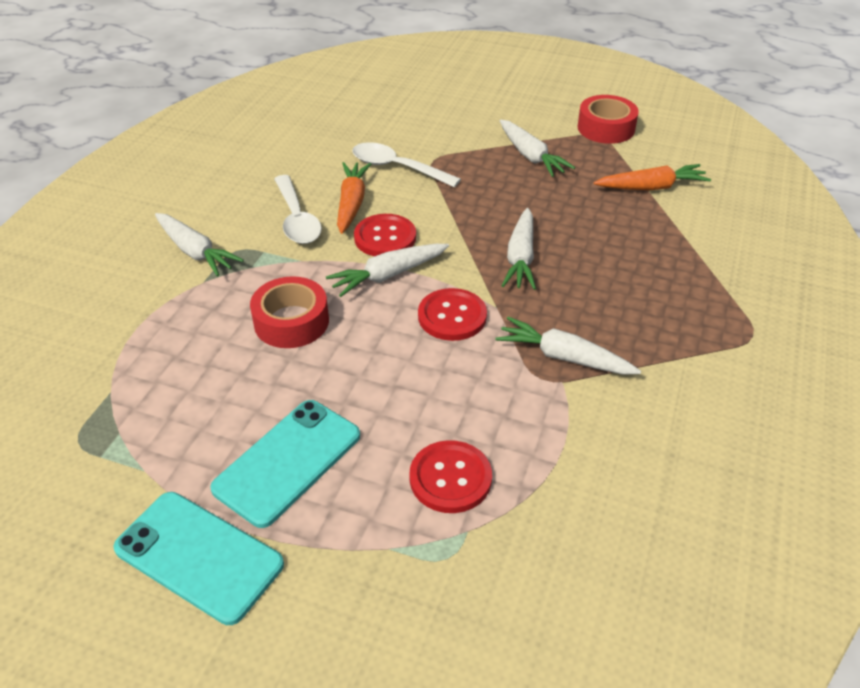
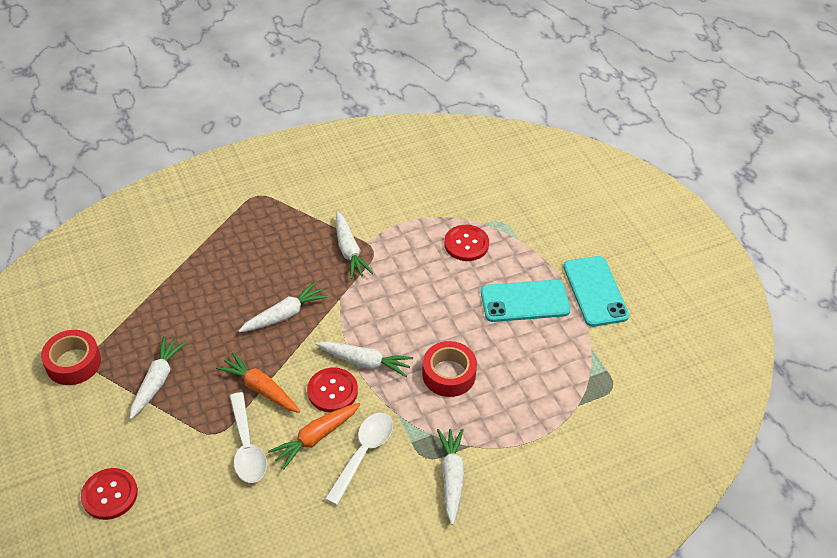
camera: 135 degrees left, 5 degrees up
(452, 316) = (367, 311): red button -> red button (110, 495)
(652, 187) = (141, 297): orange carrot -> orange carrot (260, 388)

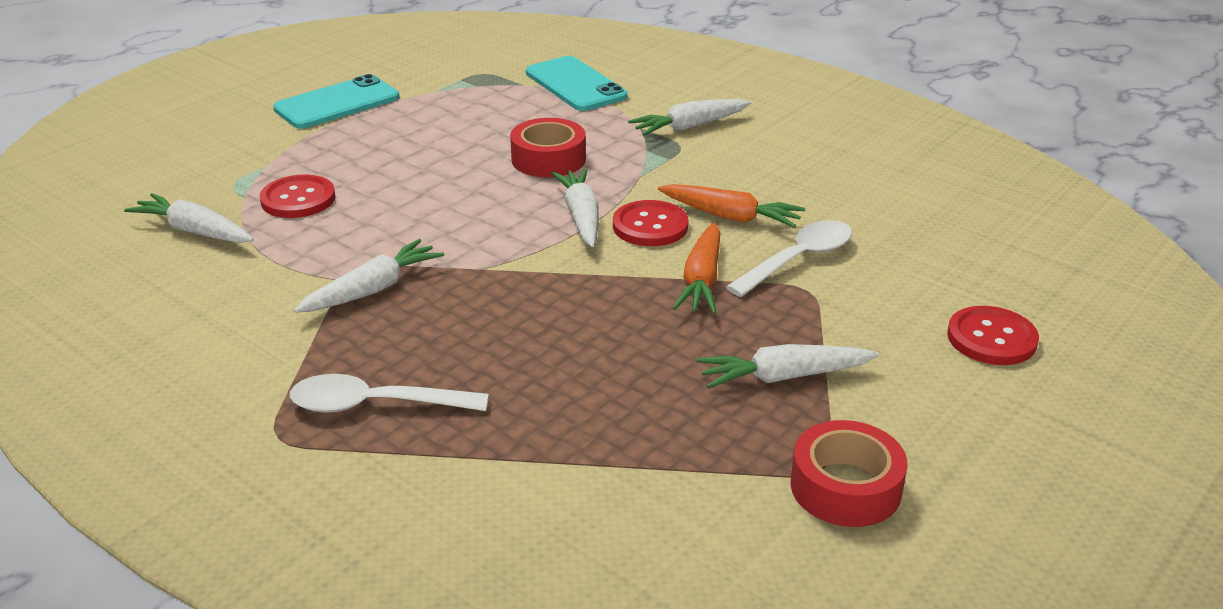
camera: 115 degrees left, 15 degrees down
(284, 315) = (552, 305): white carrot -> white carrot (194, 231)
(363, 453) = (717, 181): white spoon -> white spoon (375, 405)
(525, 301) = (386, 139): turquoise phone -> turquoise phone (575, 85)

